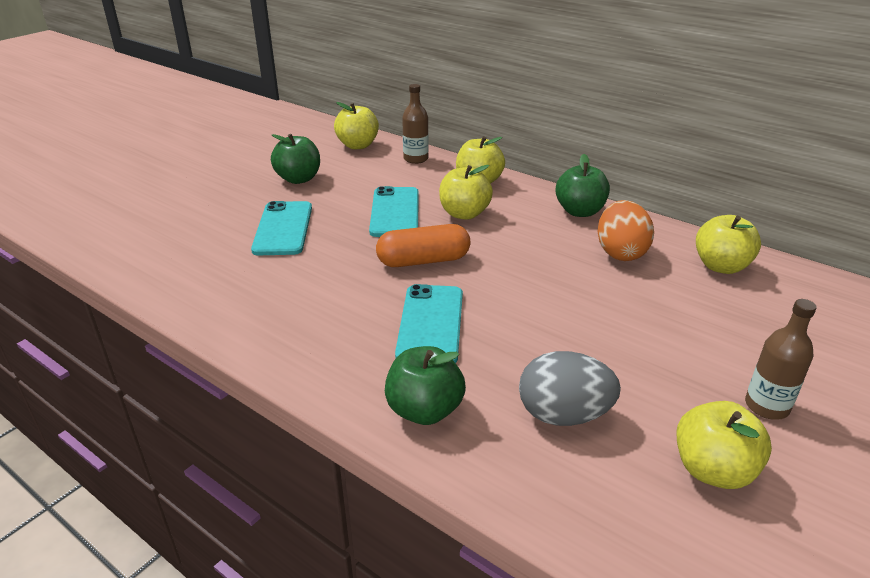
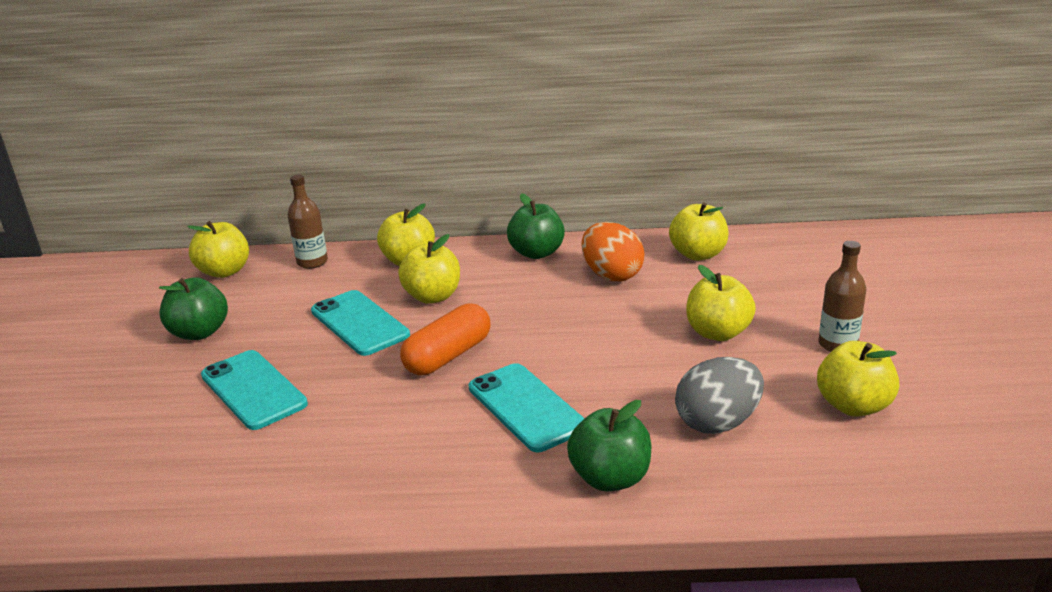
camera: 35 degrees left, 5 degrees down
(657, 340) = (718, 333): none -> yellow apple

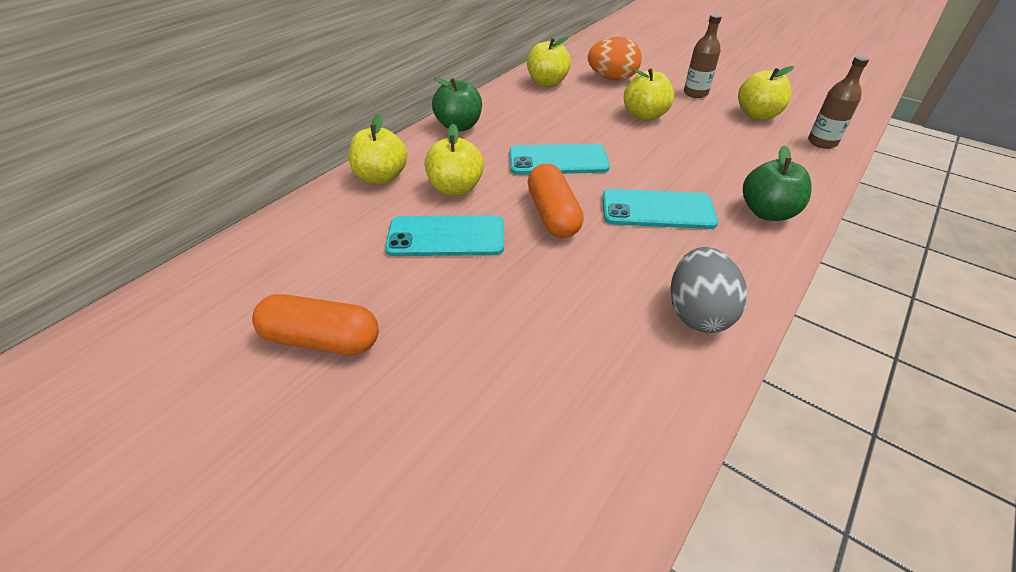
camera: 55 degrees left, 15 degrees up
(199, 332) = (322, 339): green apple -> orange capsule
(224, 271) = (220, 281): yellow apple -> none
(253, 390) = (481, 336): turquoise phone -> turquoise phone (558, 160)
(312, 262) = (297, 223): brown bottle -> brown bottle (822, 142)
(611, 275) = (531, 115): orange egg -> orange egg (612, 78)
(717, 423) = (739, 156): grey egg -> grey egg (698, 313)

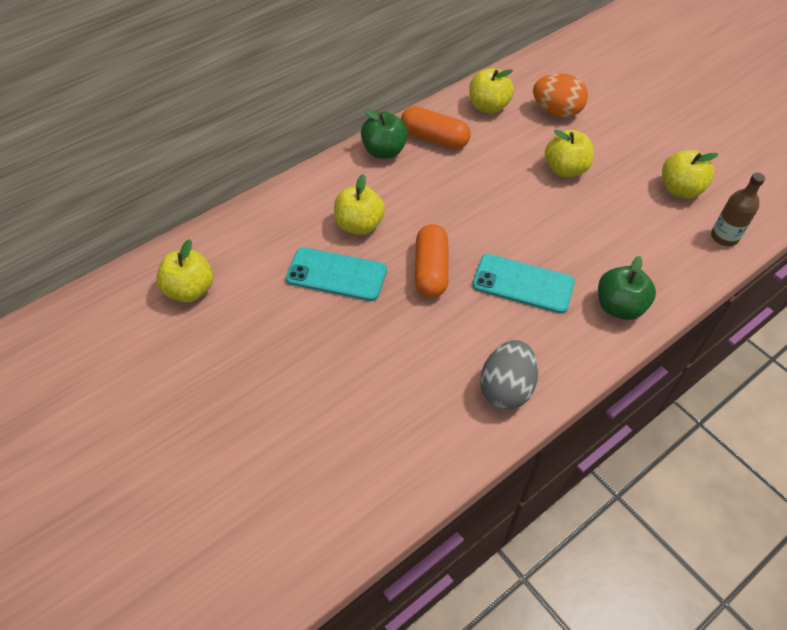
camera: 15 degrees right, 10 degrees up
(322, 339) = (224, 347): orange capsule -> orange capsule (434, 138)
(381, 177) = (301, 200): yellow apple -> yellow apple (190, 290)
(558, 160) = (459, 210): turquoise phone -> none
(695, 93) = (633, 148): brown bottle -> none

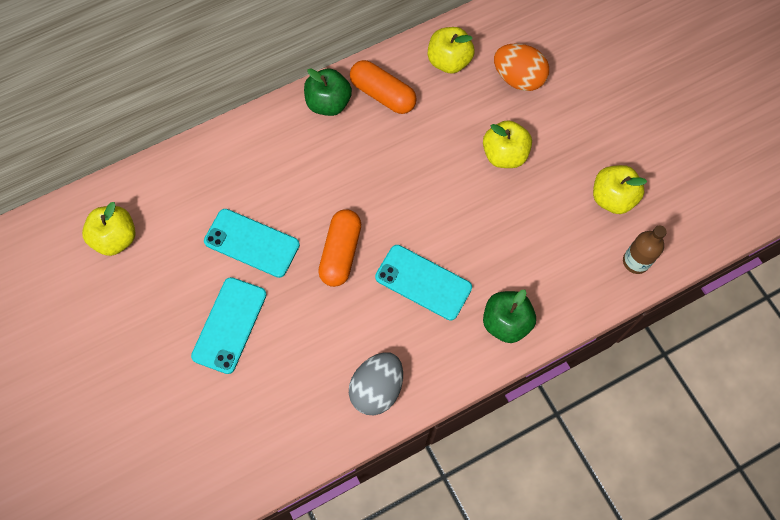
camera: 10 degrees right, 15 degrees up
(330, 352) = (229, 325): none -> turquoise phone
(359, 225) = (284, 190): yellow apple -> none

